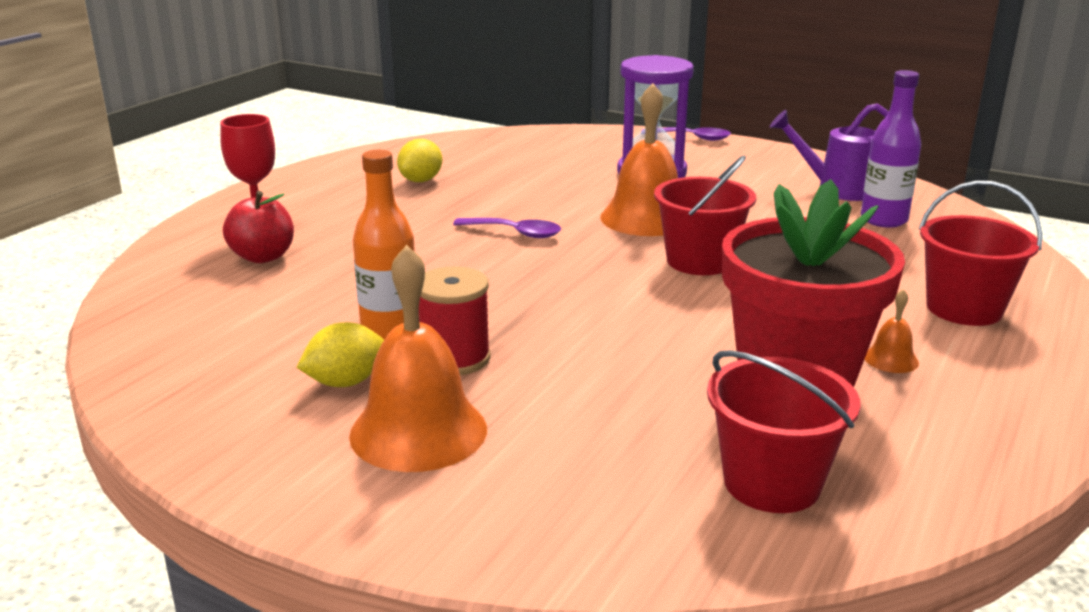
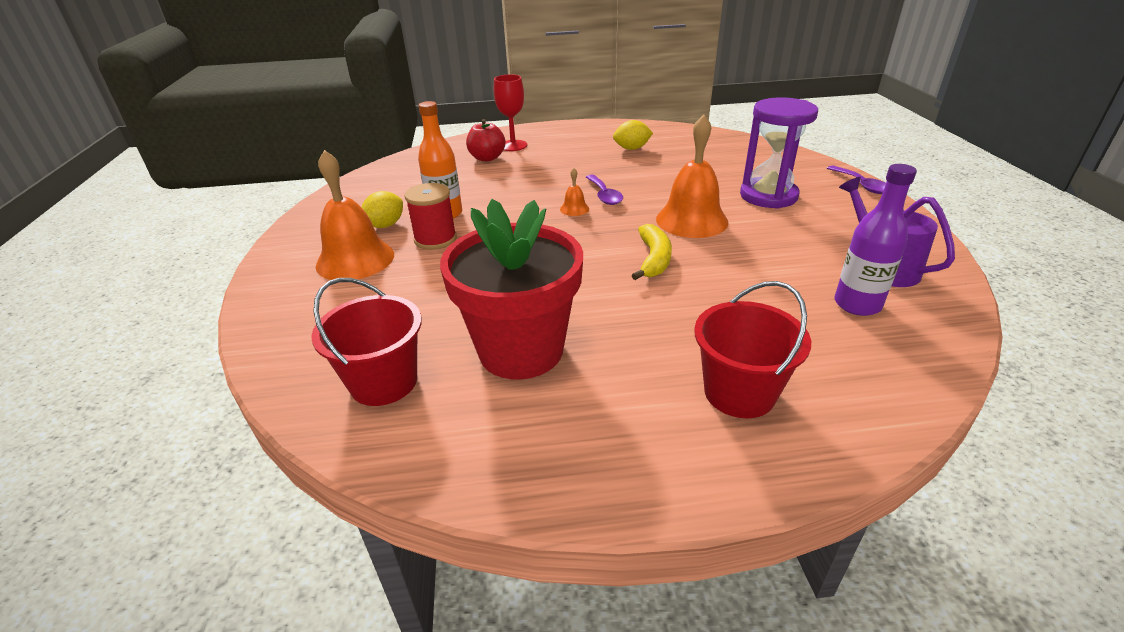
camera: 55 degrees right, 10 degrees up
(345, 382) = (385, 225): yellow lemon -> yellow lemon turned 75 degrees counterclockwise
(699, 261) = (653, 259): red bucket -> yellow banana
(891, 359) = (600, 381): orange bell -> orange bell (574, 209)

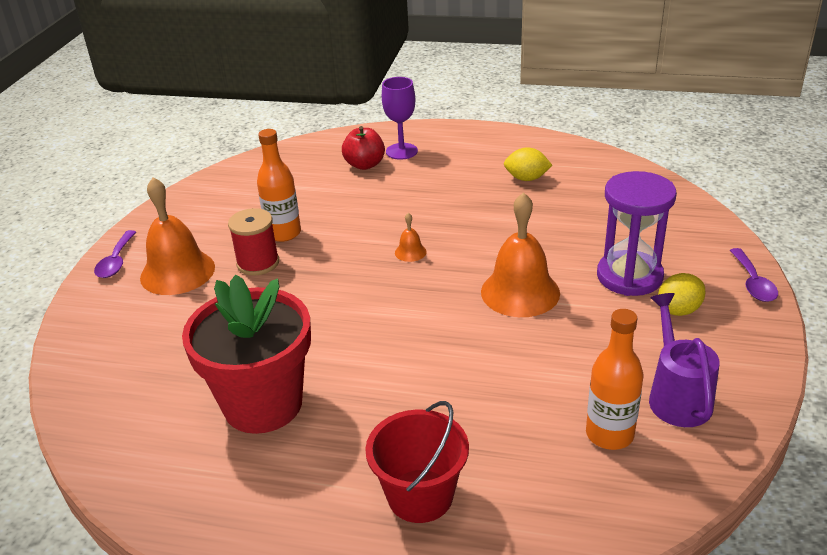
camera: 20 degrees right, 0 degrees up
(384, 382) = (139, 406): red bucket -> none
(385, 225) = (222, 236): yellow lemon -> yellow lemon (678, 310)
(513, 145) = (401, 151): red goblet -> purple goblet
(604, 195) = (452, 240): purple spoon -> purple spoon (116, 261)
(653, 259) = (446, 333): yellow banana -> none
(857, 304) = (609, 434): purple bottle -> orange bottle

